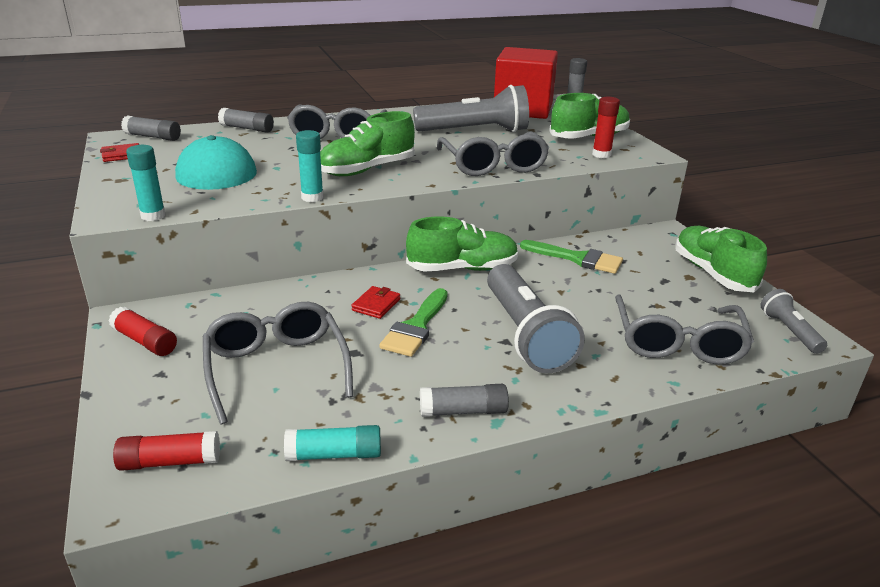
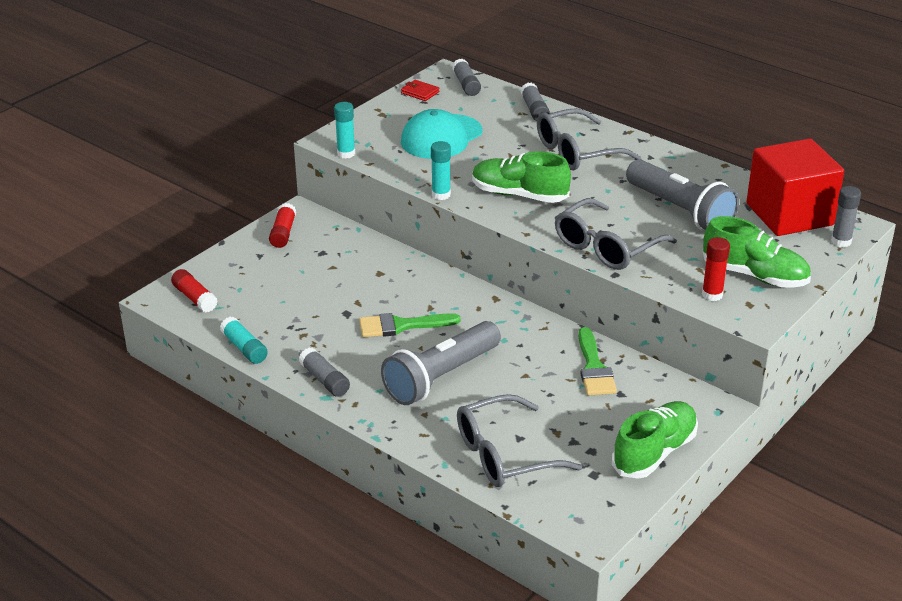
camera: 60 degrees right, 5 degrees up
(276, 368) = (302, 292): grey glasses -> none
(376, 305) = (412, 298): red wallet -> none
(462, 268) = (508, 315): green shoe -> none
(789, 331) = (588, 515): grey flashlight -> none

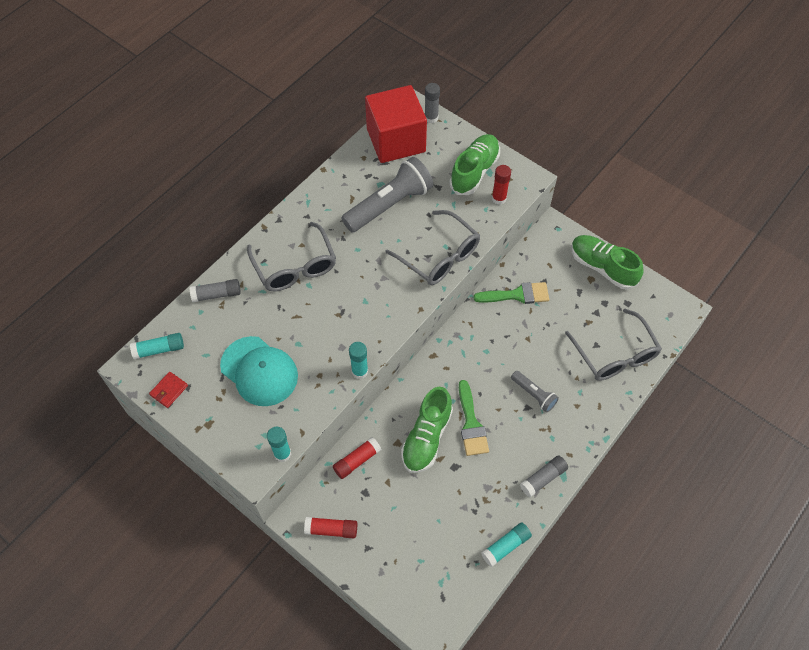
camera: 90 degrees left, 25 degrees up
(195, 298) = (434, 599): red glue stick -> red glue stick (357, 461)
(441, 377) = (533, 394): grey flashlight -> grey flashlight, size x0.51
(466, 85) = (159, 349): grey glue stick -> turquoise glue stick
(519, 195) = (362, 312): green shoe -> green shoe (426, 437)

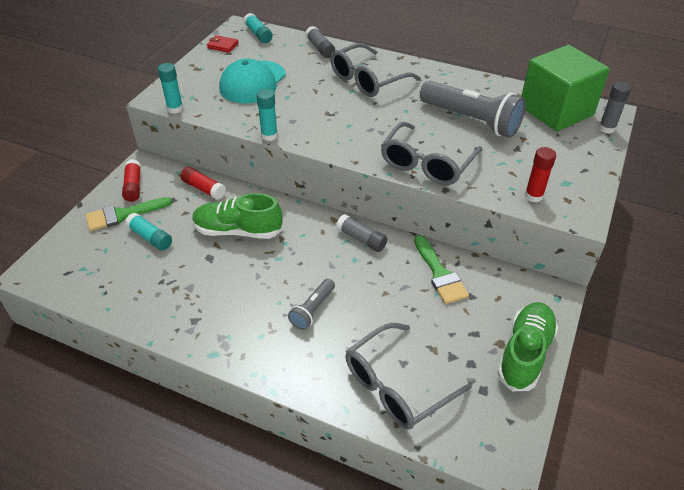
camera: 75 degrees right, 15 degrees down
(396, 140) = (556, 110): red cube -> green cube
(471, 424) = (261, 262): green brush -> green brush (123, 215)
(474, 171) = (558, 171): green shoe -> none
(506, 546) = (123, 314): turquoise glue stick -> turquoise glue stick (150, 237)
(543, 478) = (207, 335): grey glue stick -> grey glue stick (361, 239)

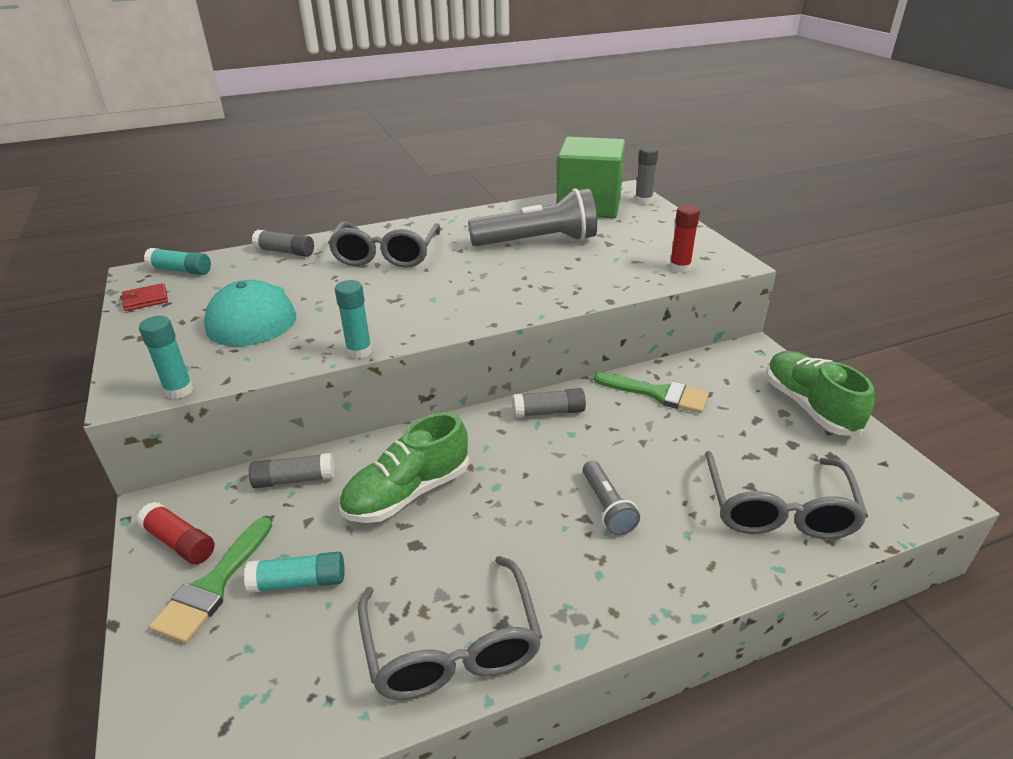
camera: 45 degrees left, 10 degrees down
(203, 188) = (294, 479): red glue stick -> grey glue stick
(427, 164) = (560, 291): grey glasses -> grey glasses (452, 646)

